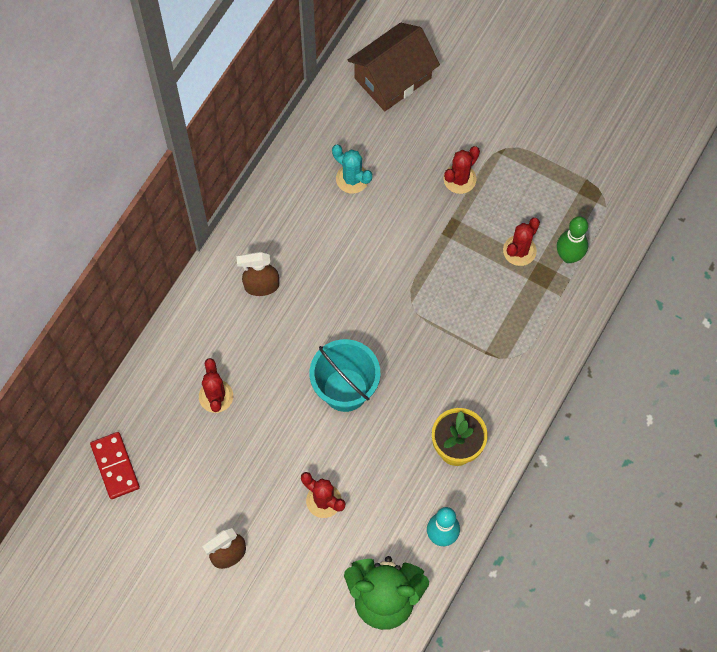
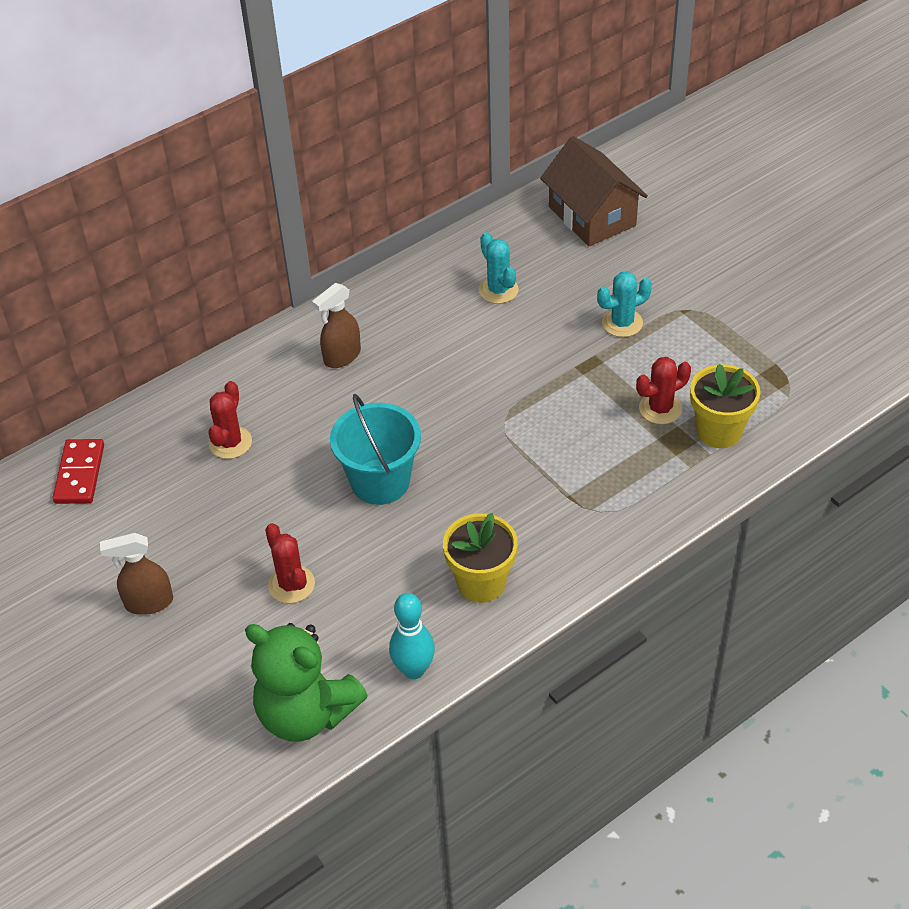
camera: 25 degrees right, 20 degrees down
(261, 286) = (342, 357): brown spray bottle -> brown spray bottle turned 60 degrees counterclockwise
(393, 78) = (592, 216): brown house -> brown house turned 75 degrees clockwise
(459, 179) = (622, 323): red cactus -> turquoise cactus
(568, 256) = (719, 431): green bowling pin -> yellow flower pot

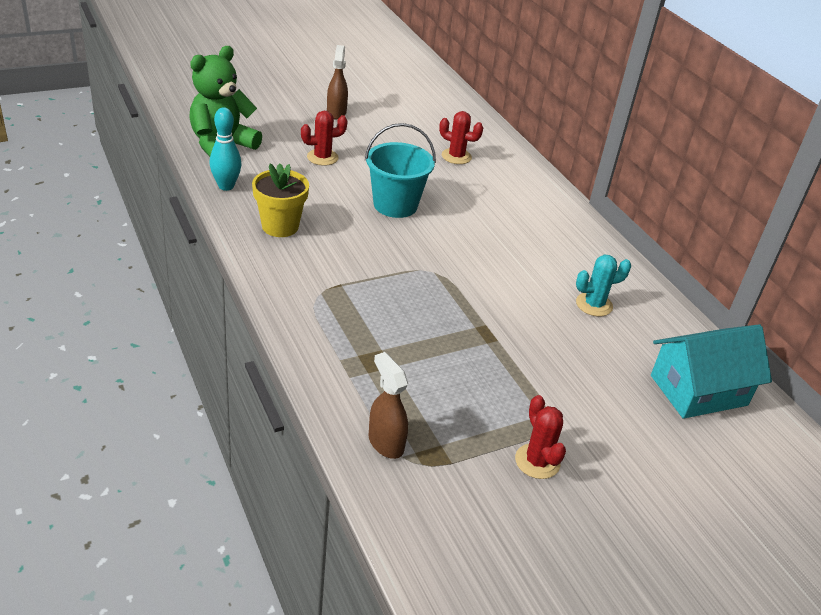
camera: 95 degrees right, 10 degrees down
(79, 474) = (449, 106): red domino -> none
(342, 357) = (529, 213): brown spray bottle -> brown spray bottle (385, 443)
(592, 216) = (698, 390): brown house -> turquoise house
(622, 323) = (536, 368): turquoise cactus -> none
(660, 409) = (417, 362): red cactus -> red cactus (537, 461)
(719, 431) = (375, 391): yellow flower pot -> none

